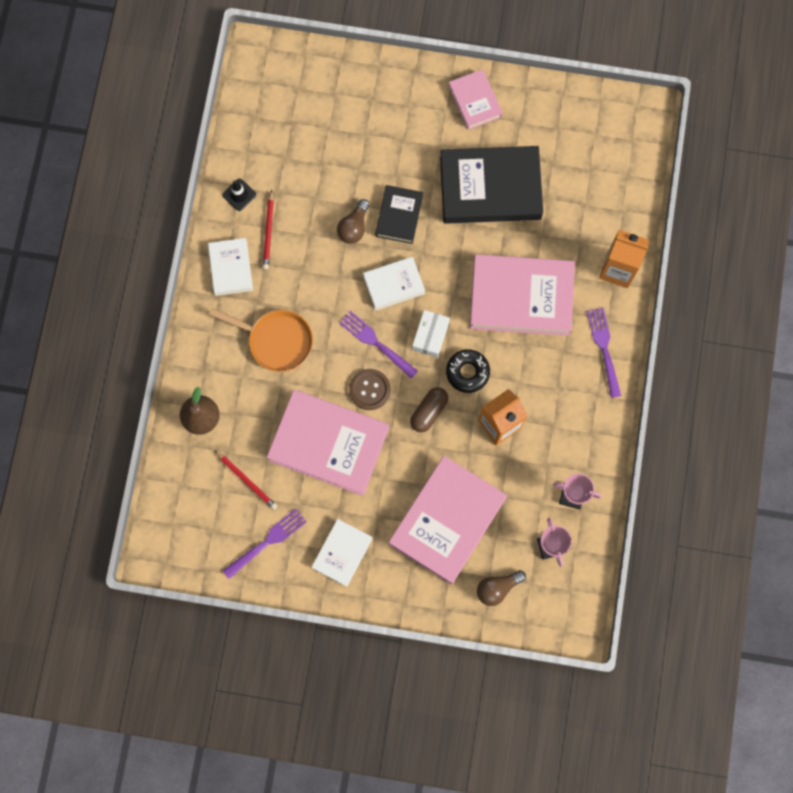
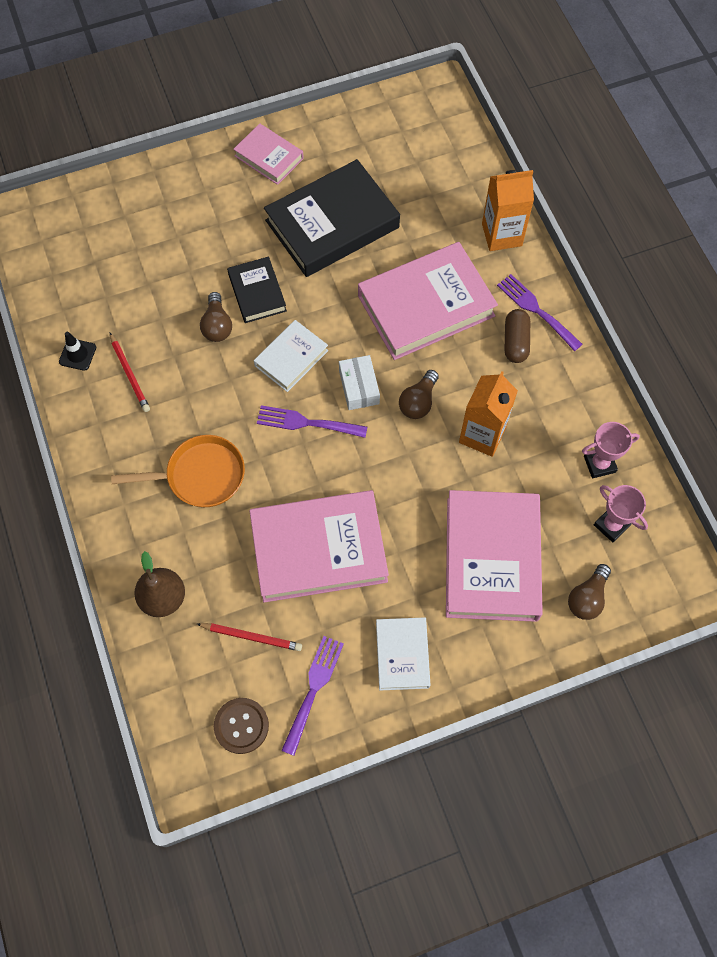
camera: 30 degrees left, 10 degrees down
(231, 268) = (109, 429): white book -> none
(369, 390) = (329, 472): brown button -> brown button (241, 726)
(429, 412) = (403, 460): brown capsule -> brown capsule (515, 342)
(467, 372) = (418, 402): black donut -> brown light bulb

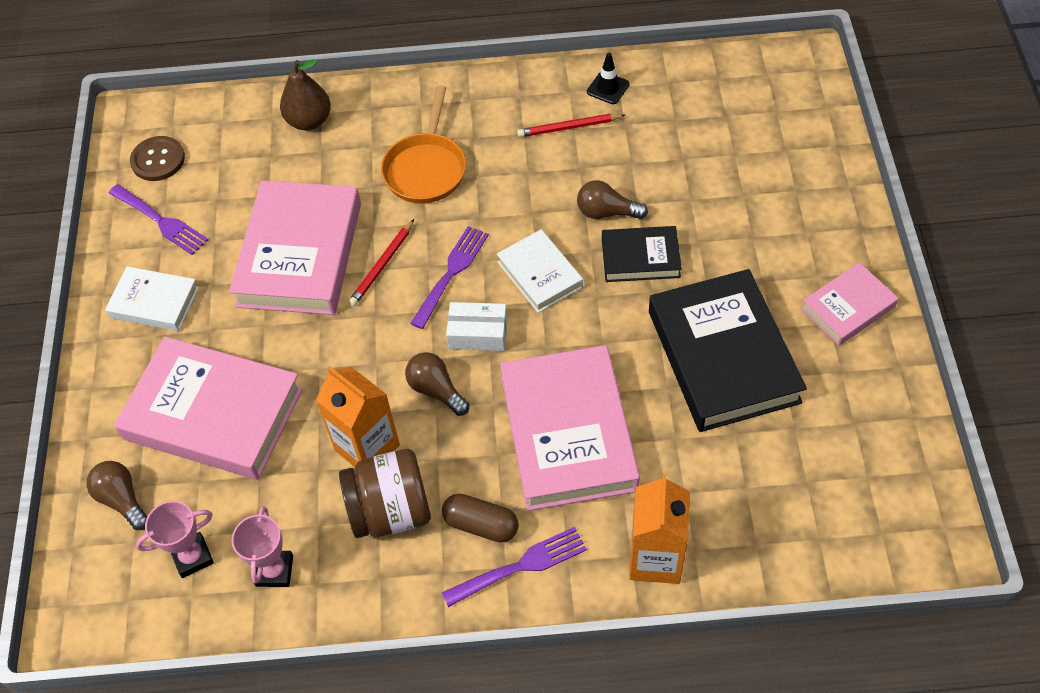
camera: 110 degrees right, 10 degrees down
(251, 637) = (237, 182): red pencil -> red pencil (382, 265)
(526, 402) = (391, 511): none -> brown jar

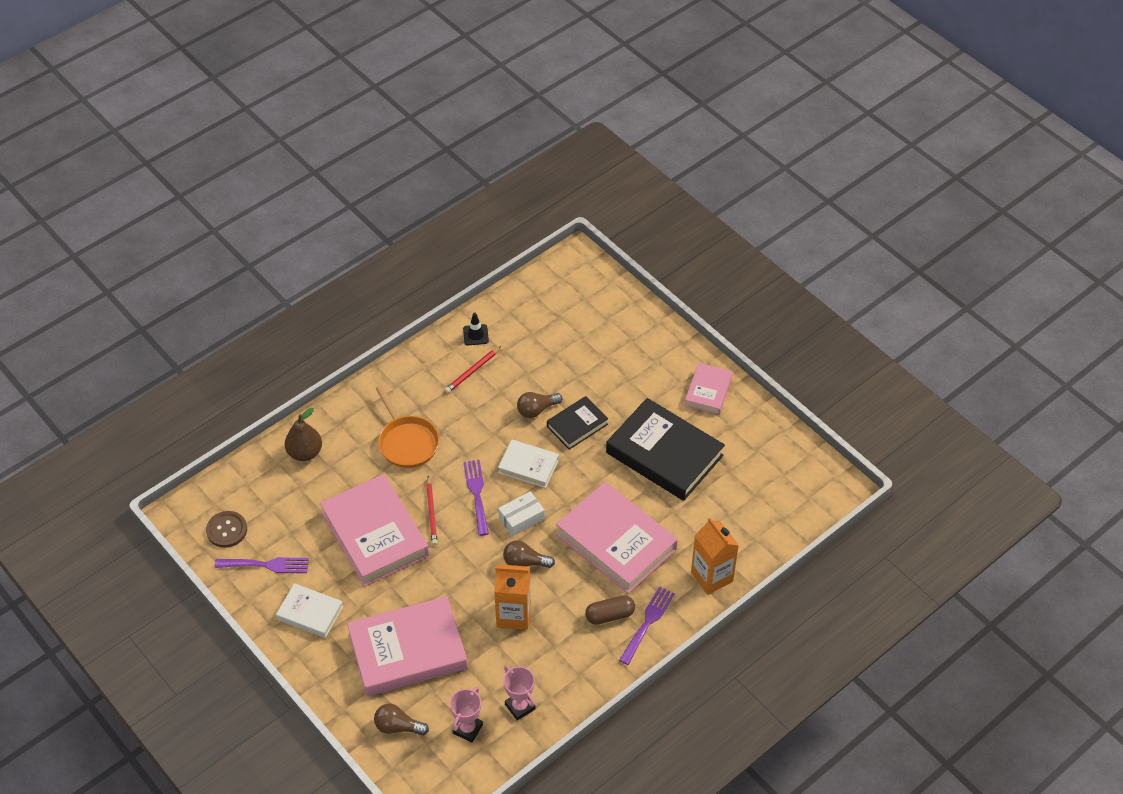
camera: 40 degrees left, 5 degrees down
(154, 302) = (310, 613): white book -> white book turned 45 degrees clockwise
(391, 511) = (556, 638): brown jar -> none

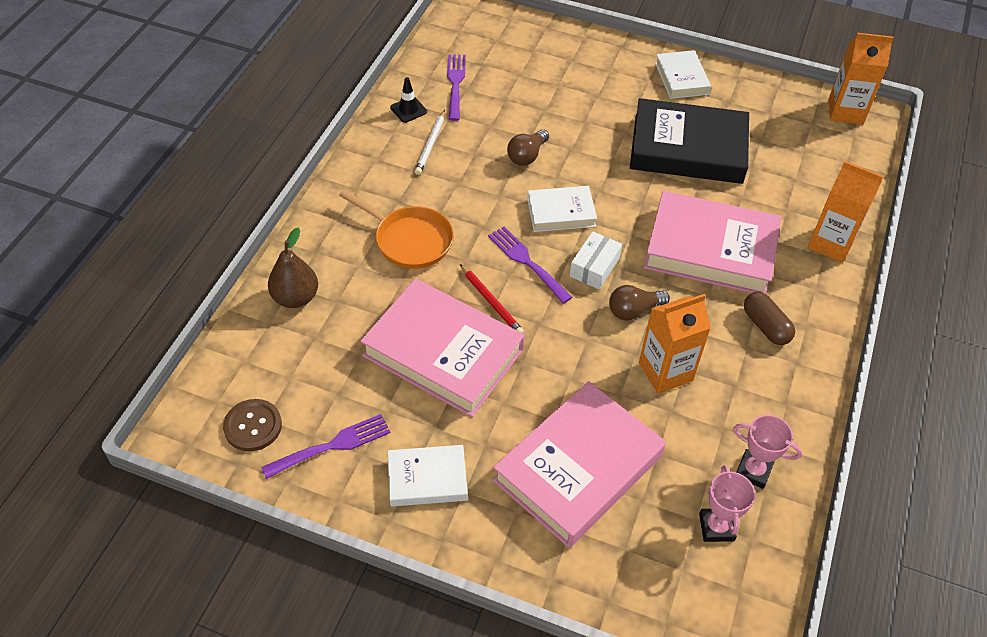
camera: 30 degrees left, 0 degrees up
(398, 727) = (634, 567): brown light bulb -> none
(472, 371) = (431, 144): red pencil -> white pencil
(577, 425) = (580, 155): black book -> none
(610, 615) = (765, 326): brown capsule -> brown capsule turned 75 degrees counterclockwise
(647, 622) = (809, 316): purple fork -> purple fork (455, 84)
(708, 391) = (681, 78): pink book -> white book
(820, 475) = (845, 111): none -> orange carton

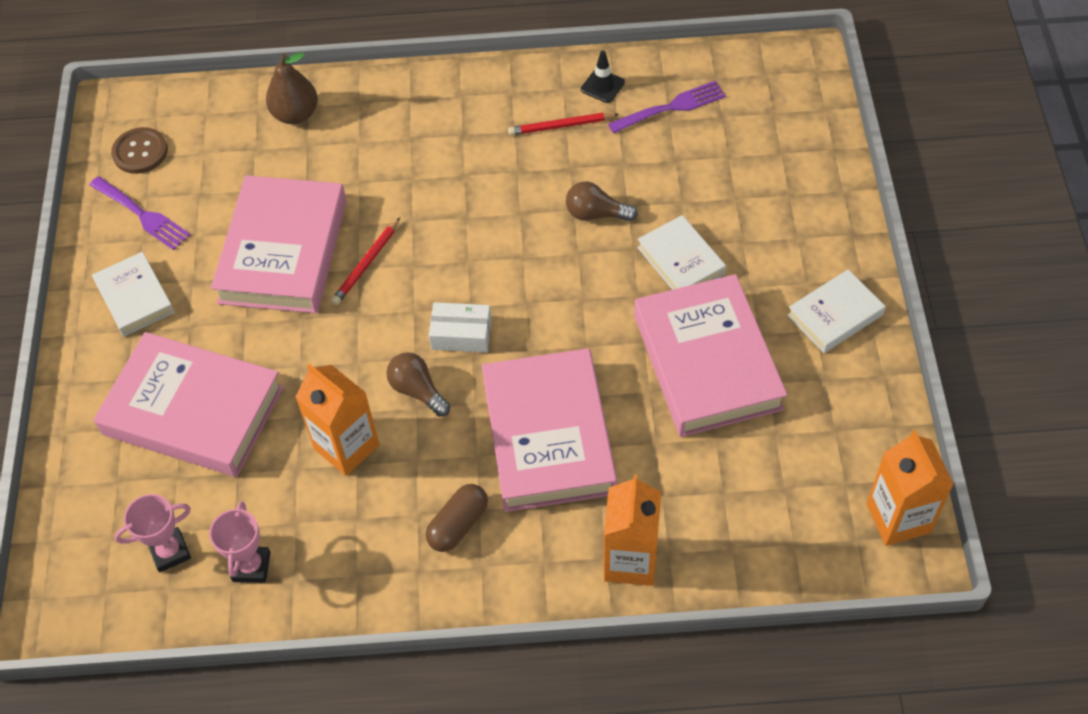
camera: 70 degrees right, 5 degrees up
(409, 240) = (414, 166): orange pan -> none
(431, 144) = (561, 126): white pencil -> red pencil
(527, 262) = (436, 273): purple fork -> none
(561, 212) = (526, 276): white book -> white book (681, 260)
(688, 148) = (707, 362): black book -> pink book

